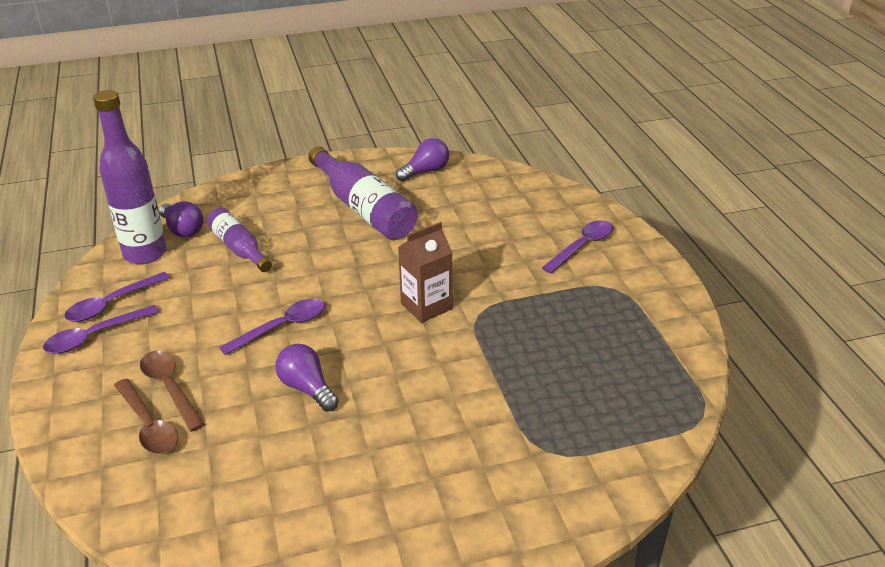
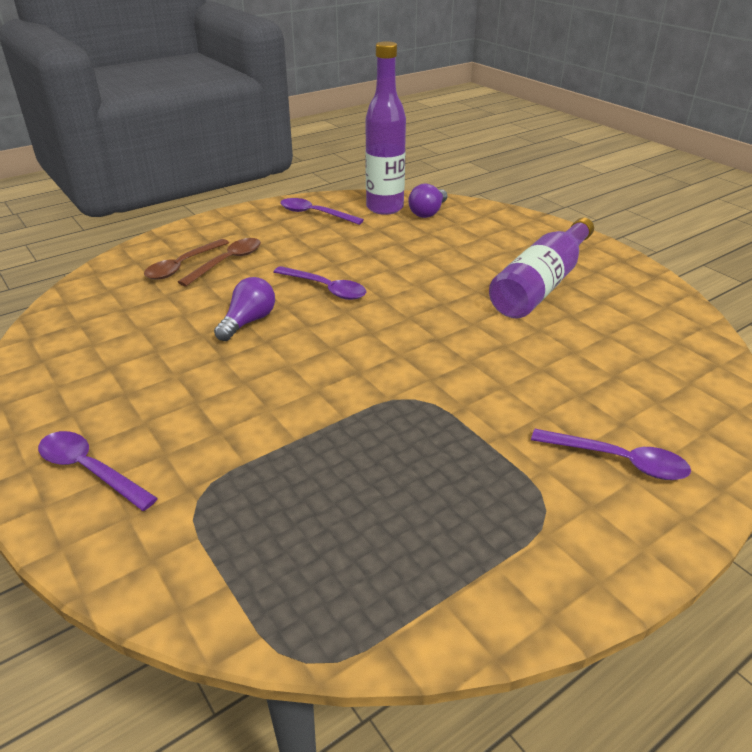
camera: 70 degrees right, 0 degrees up
(94, 336) = (274, 219): purple spoon -> purple spoon (89, 469)
(239, 248) = (422, 241): purple bottle -> none
(425, 171) = (652, 304): purple light bulb -> none
(426, 306) = (404, 360): brown carton -> none

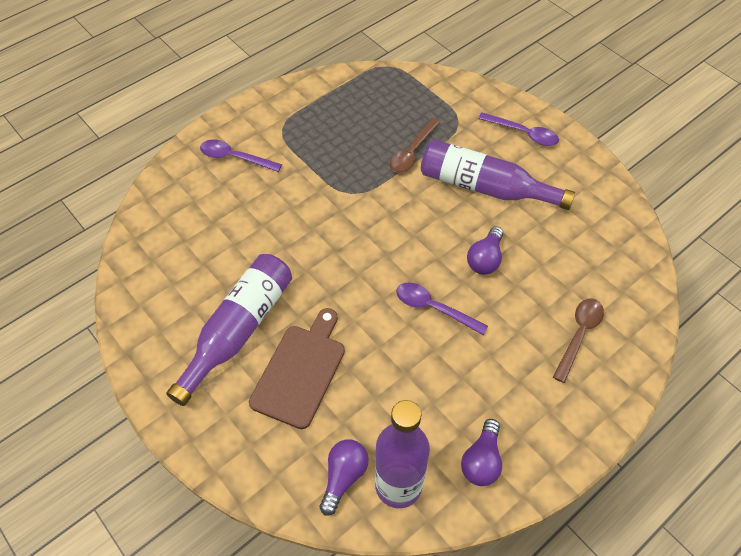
camera: 175 degrees right, 20 degrees up
(206, 394) = (484, 187): none -> purple bottle
(228, 262) = (539, 345): brown spoon -> brown spoon (412, 152)
(314, 214) = (481, 460): purple spoon -> purple light bulb
(470, 258) = (300, 371): none -> brown cutting board

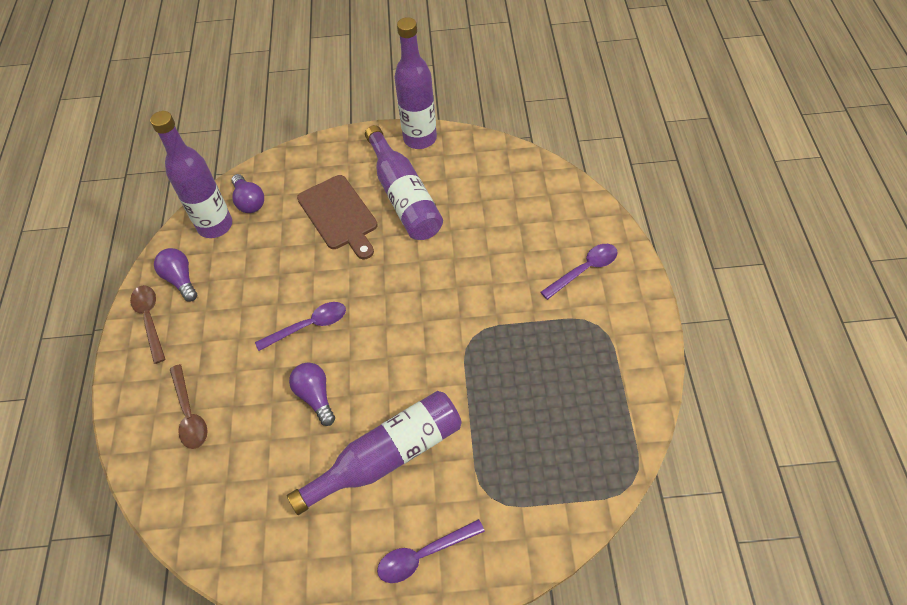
camera: 130 degrees right, 0 degrees up
(147, 366) = (420, 139): none -> purple bottle
(412, 152) = (482, 420): brown spoon -> brown spoon (150, 319)

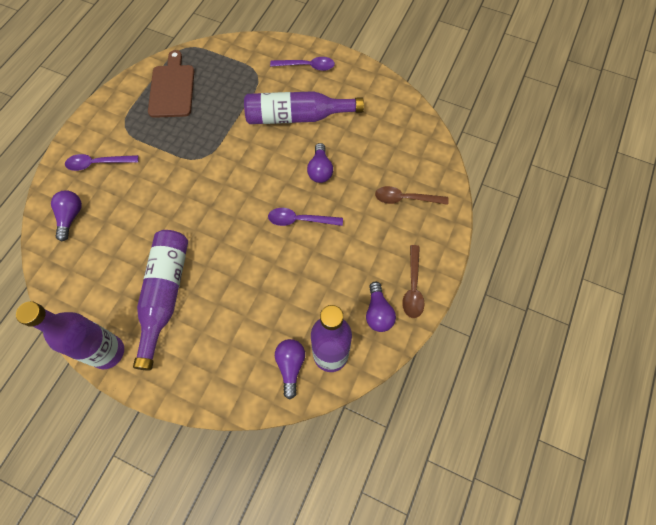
camera: 155 degrees left, 10 degrees up
(189, 414) = (405, 198): brown spoon -> brown spoon turned 90 degrees counterclockwise
(339, 215) = (225, 306): brown cutting board -> brown cutting board (172, 88)
(557, 210) = (71, 217): none -> purple light bulb

